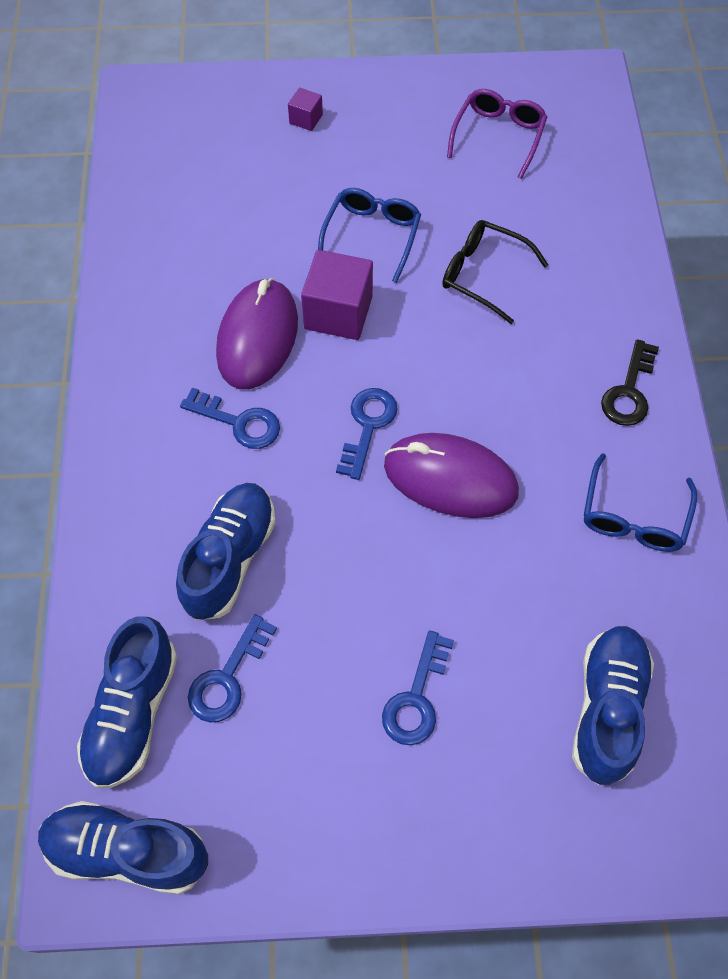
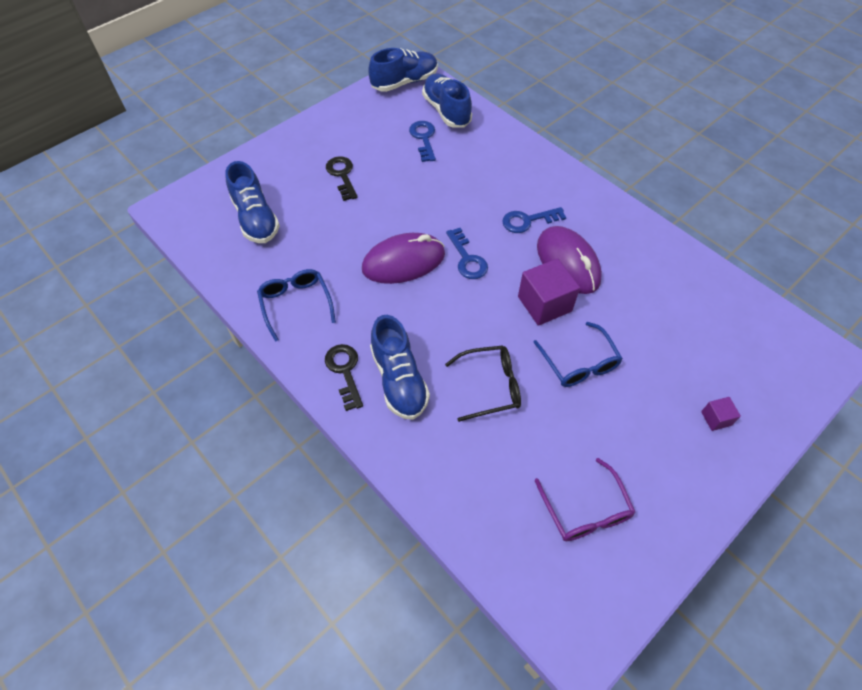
camera: 140 degrees right, 5 degrees down
(230, 558) = (468, 172): blue shoe -> blue shoe (399, 379)
(416, 698) = (342, 175): blue key -> black key

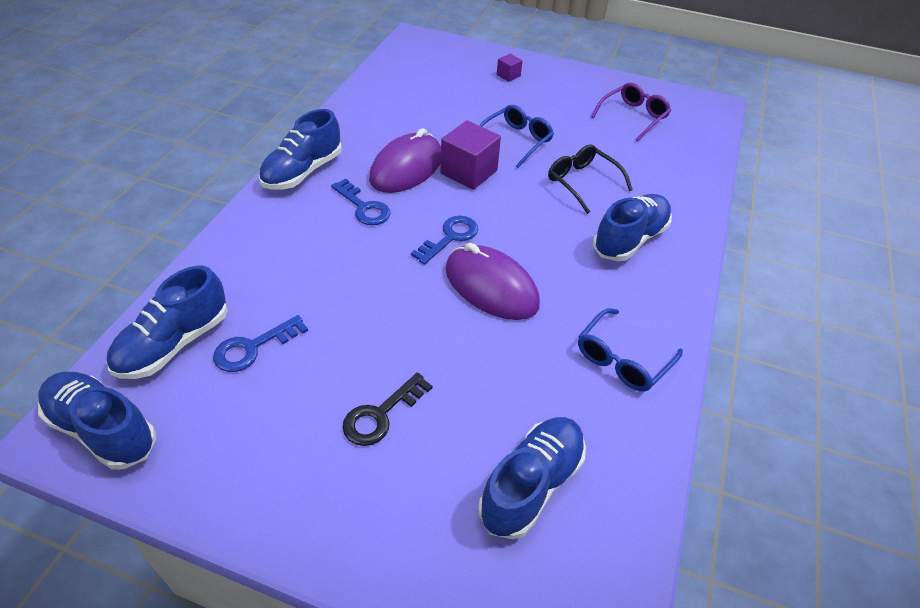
camera: 120 degrees left, 10 degrees down
(345, 371) = (658, 280): black key -> none
(589, 198) = (303, 172): none -> blue shoe

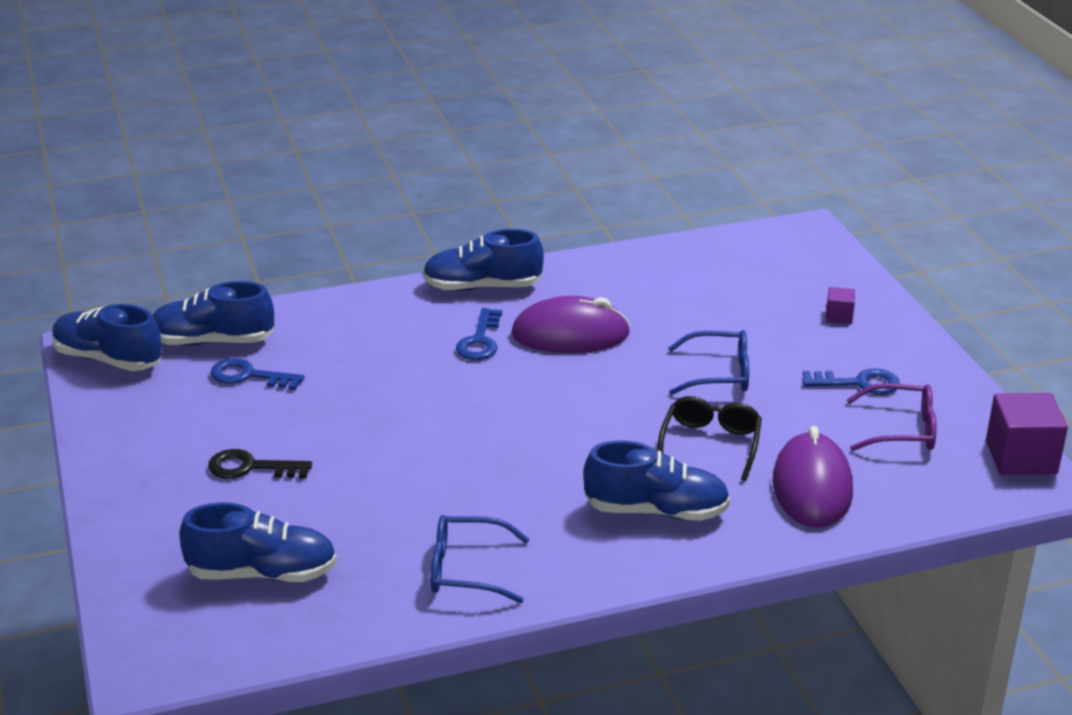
camera: 55 degrees right, 15 degrees down
(103, 429) = (108, 359): blue shoe -> blue shoe turned 60 degrees counterclockwise
(450, 237) = (504, 404): blue key -> blue key (858, 383)
(468, 172) = (619, 370): purple cube -> purple cube (1021, 457)
(491, 287) = (467, 456): purple mouse -> purple mouse (812, 487)

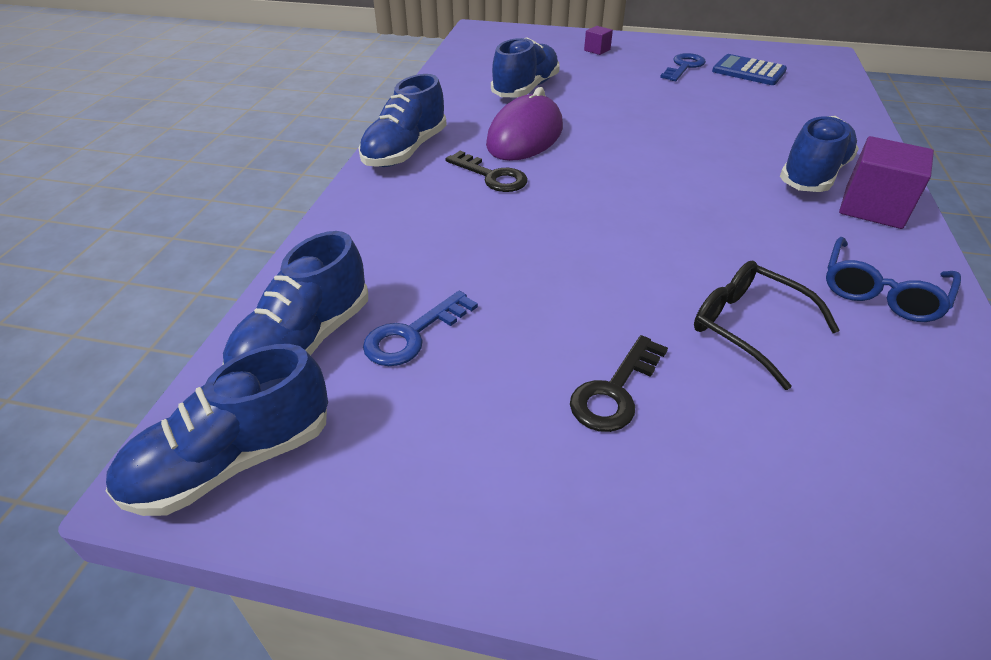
camera: 60 degrees left, 10 degrees up
(262, 573) = (856, 449): blue shoe -> blue shoe (525, 89)
(480, 340) = (492, 176): blue key -> black key
(710, 444) = (729, 130): black glasses -> black glasses (748, 327)
(719, 374) = (635, 102): blue glasses -> none
(812, 487) = (804, 114): purple mouse -> none
(901, 430) = (748, 71): purple glasses -> blue calculator
(1021, 457) = (798, 52): purple cube -> purple cube (873, 207)

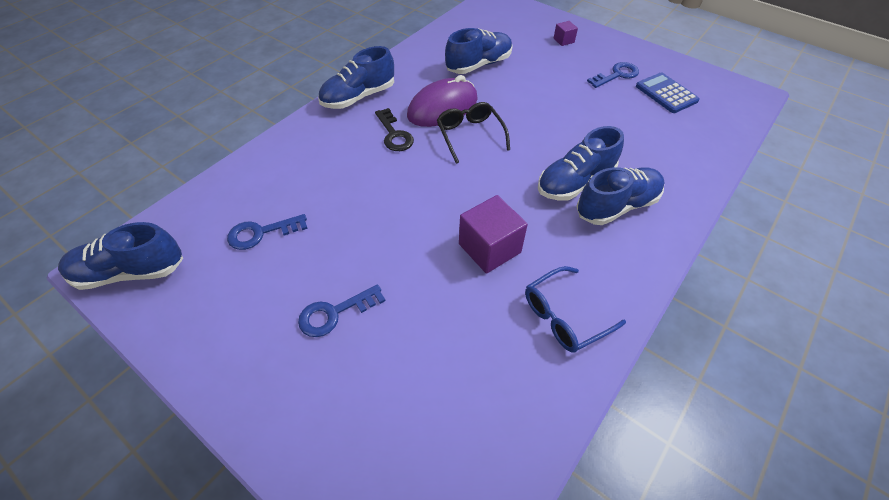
camera: 25 degrees right, 10 degrees up
(304, 342) = (207, 216): blue shoe -> blue shoe (575, 182)
(615, 391) = (335, 313): black key -> blue key
(748, 327) = (450, 305): black glasses -> black glasses (470, 135)
(873, 207) = (633, 249): purple cube -> purple cube (489, 248)

